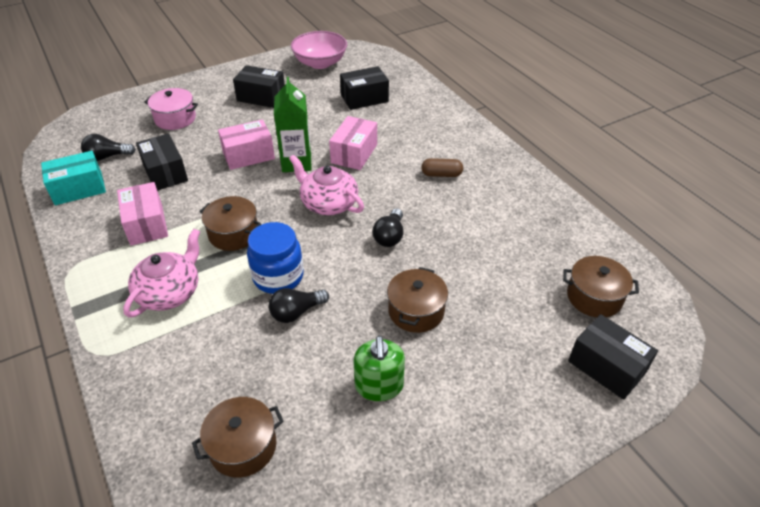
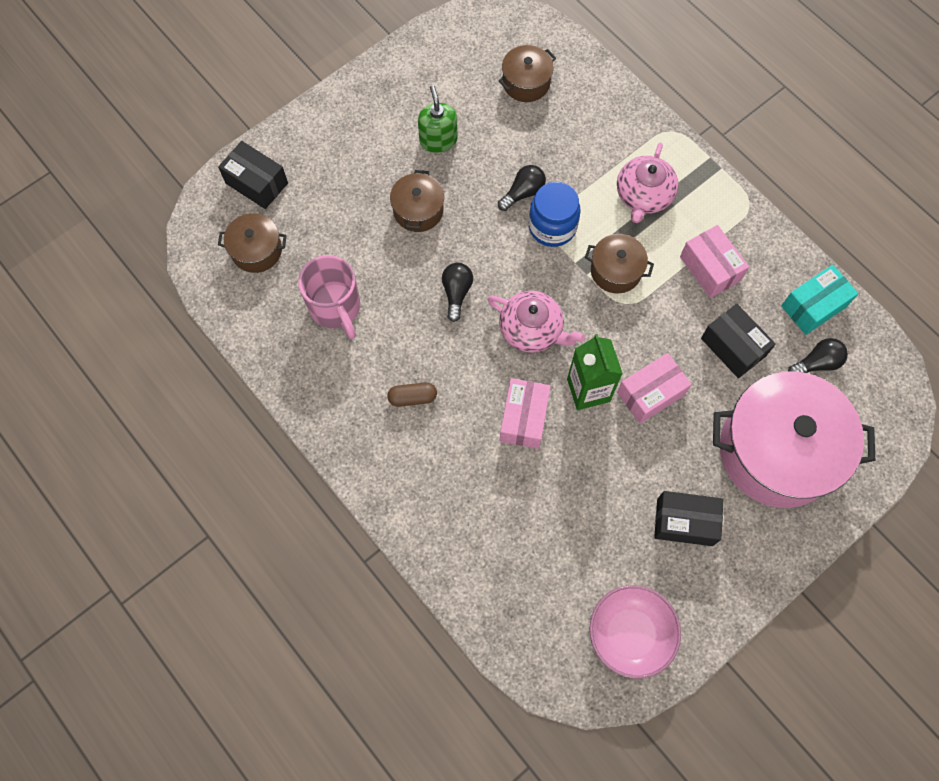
camera: 170 degrees right, 25 degrees up
(175, 119) = (777, 451): pink pot -> pink pot, size x2.15
(364, 98) = (538, 544): black box -> none
(507, 239) = (336, 308): none -> pink mug

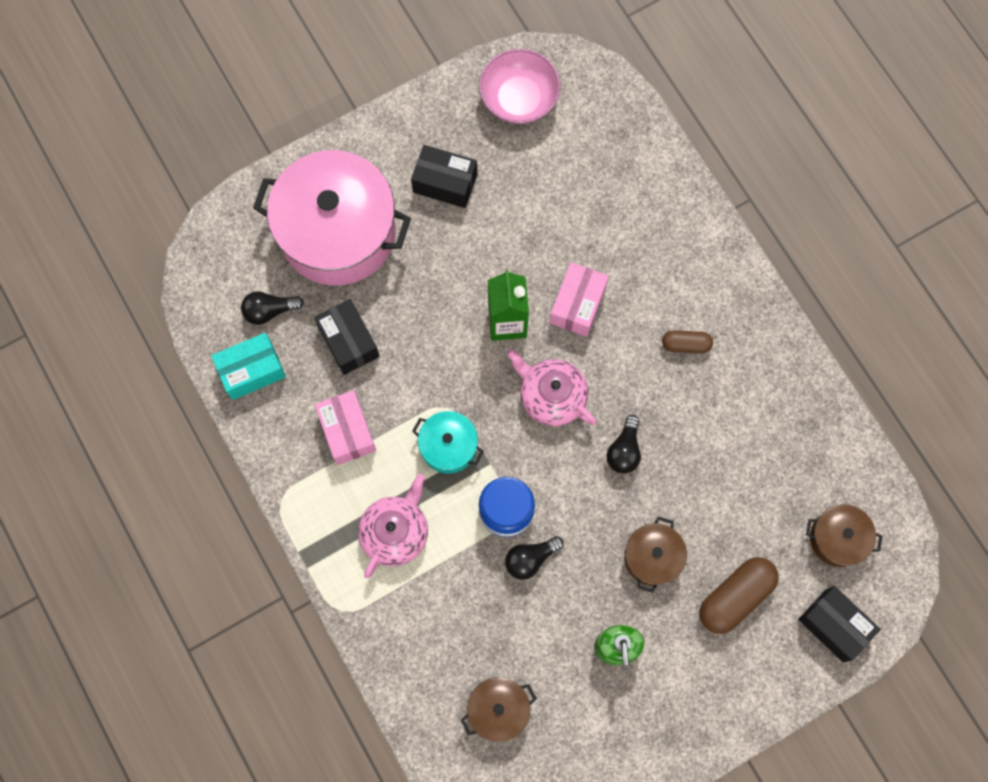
camera: 170 degrees left, 5 degrees up
(336, 308) = (755, 455): pink mug -> none
(343, 191) = (735, 597): none -> brown capsule
(616, 271) = (448, 446): brown pot -> turquoise pot
(650, 394) = (445, 308): pink box -> none

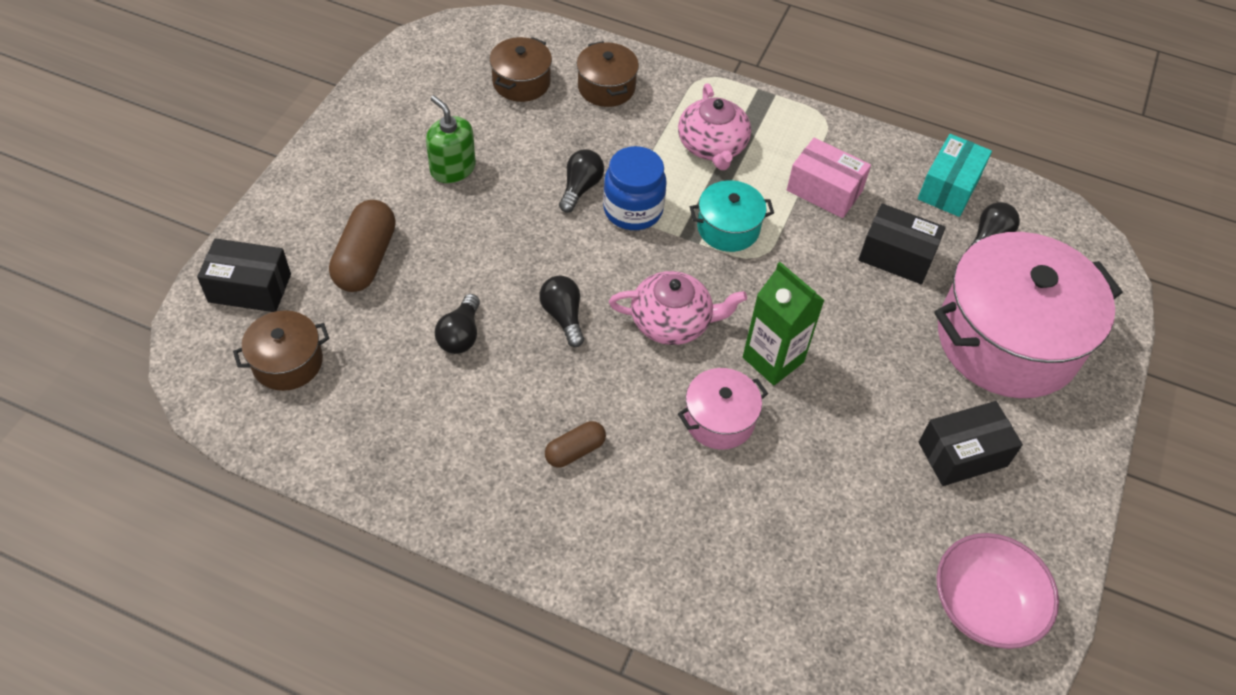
camera: 140 degrees right, 20 degrees down
(577, 305) = (719, 419): pink box -> pink pot
(652, 557) = (469, 247): brown pot -> brown pot (606, 87)
(705, 482) = (460, 335): none -> black light bulb

